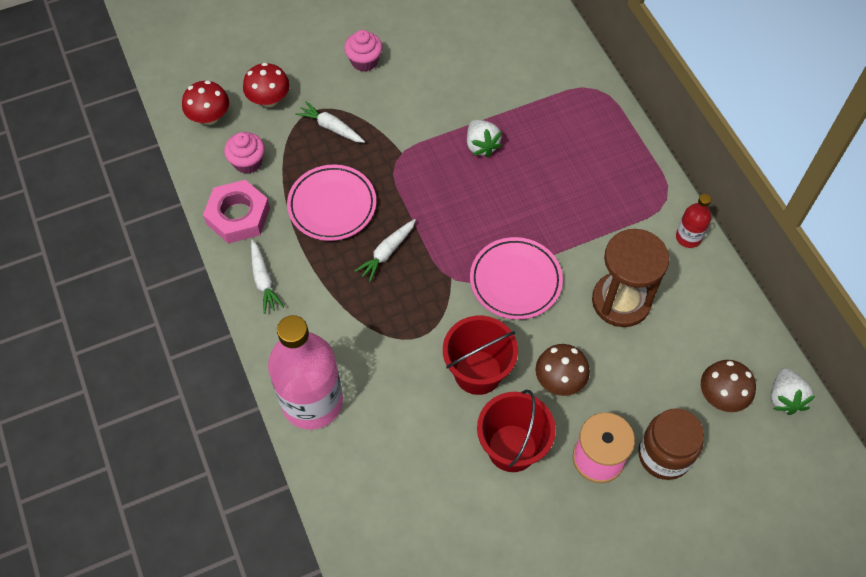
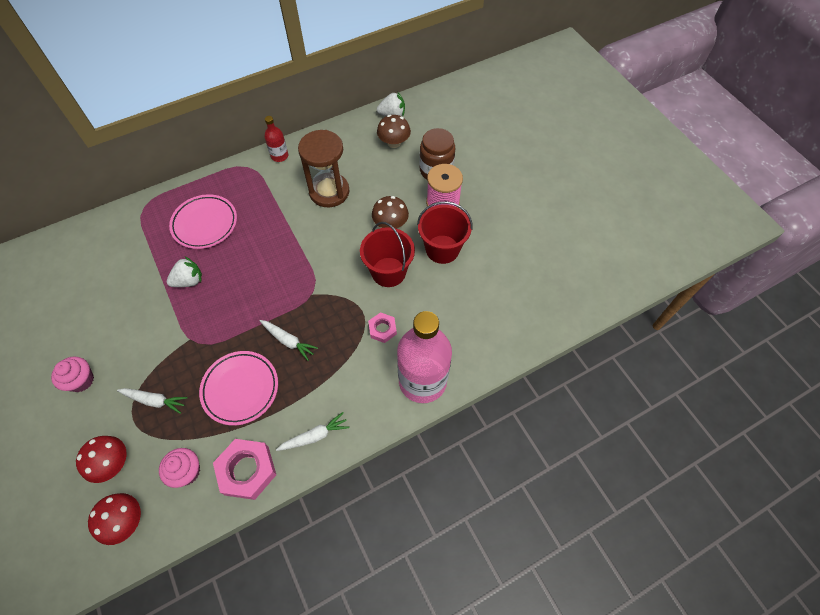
camera: 95 degrees left, 0 degrees up
(331, 127) = (155, 400): white carrot -> white carrot turned 105 degrees counterclockwise
(391, 359) = (382, 329): none -> pink nut
(515, 281) = (314, 252): pink plate -> pink plate (205, 224)

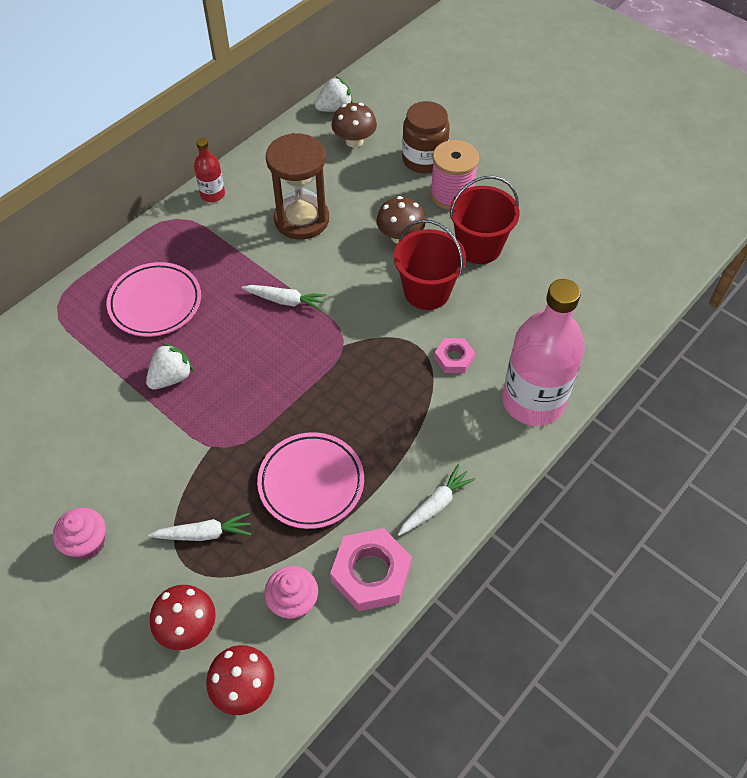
camera: 20 degrees left, 5 degrees down
(288, 341) = (343, 408): white carrot -> white carrot (285, 301)

